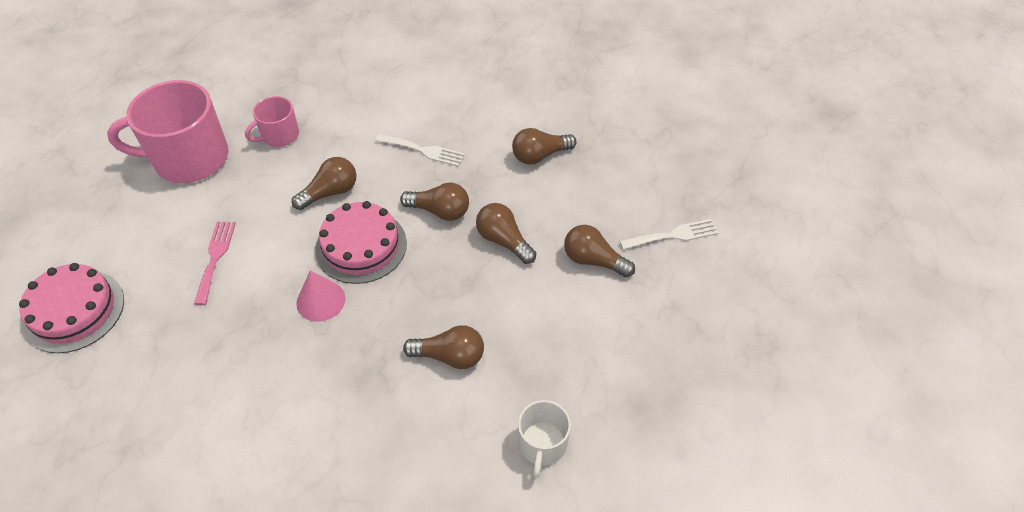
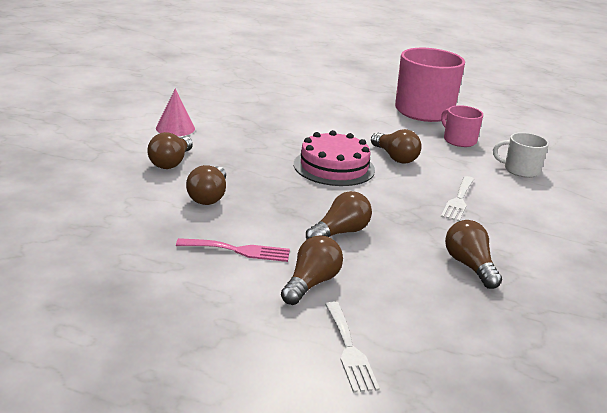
camera: 90 degrees right, 25 degrees down
(74, 311) = (281, 82): pink cake -> none
(215, 258) = (323, 118): pink fork -> pink fork (239, 250)
(320, 300) = (278, 150): pink cone -> pink cone (175, 128)
(440, 211) = (377, 203): brown light bulb -> brown light bulb (171, 162)
(542, 445) = (101, 230): white mug -> white mug (520, 170)

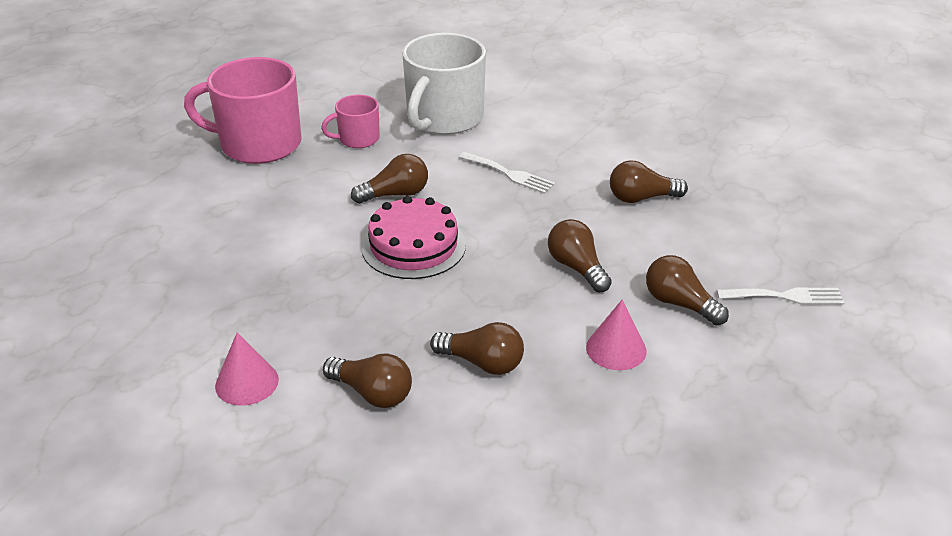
camera: 75 degrees left, 10 degrees up
(239, 250) = (616, 349): pink fork -> pink cone
(520, 170) = (444, 118): white mug -> white mug, size x1.95

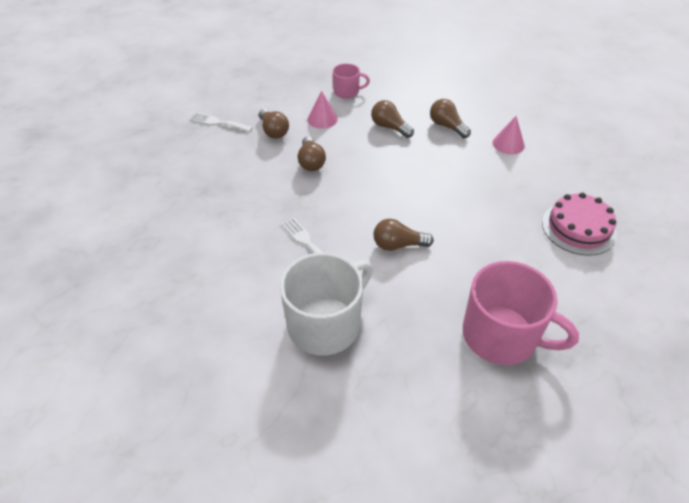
camera: 160 degrees left, 10 degrees up
(357, 139) = (411, 317): pink mug -> pink mug (347, 92)
(413, 246) = (400, 199): pink cake -> pink cake (578, 228)
(641, 198) = (234, 198): brown light bulb -> none

